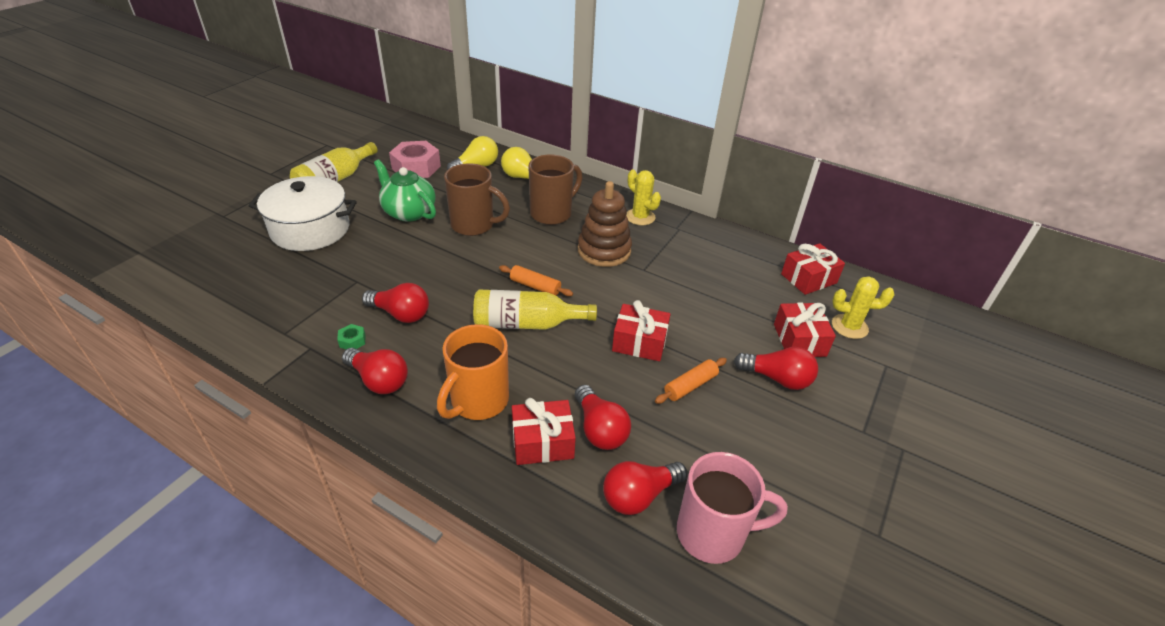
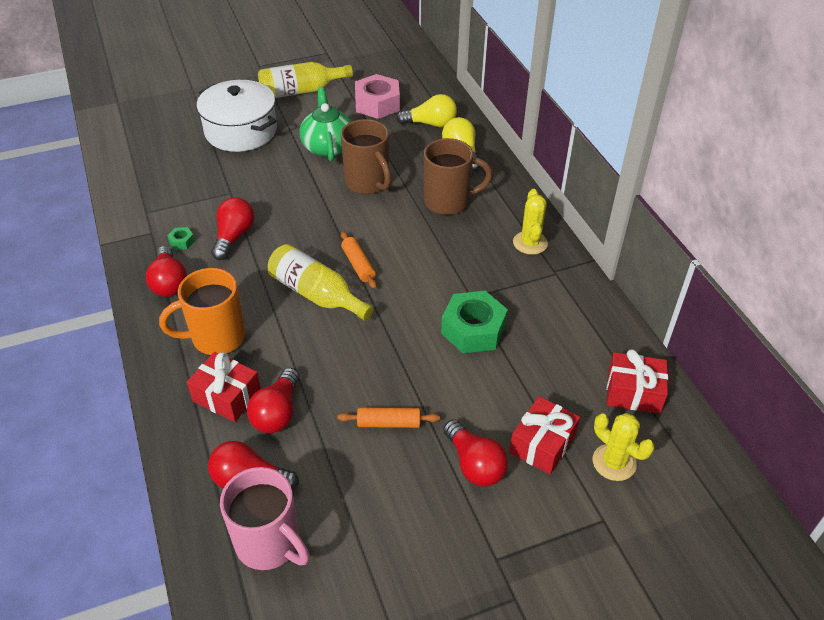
camera: 40 degrees right, 5 degrees up
(400, 314) = (234, 237): red light bulb -> red light bulb turned 135 degrees counterclockwise
(604, 250) = (455, 260): brown stacking toy -> none
(639, 342) = (389, 361): red gift -> none
(670, 290) = (473, 329): none -> green nut

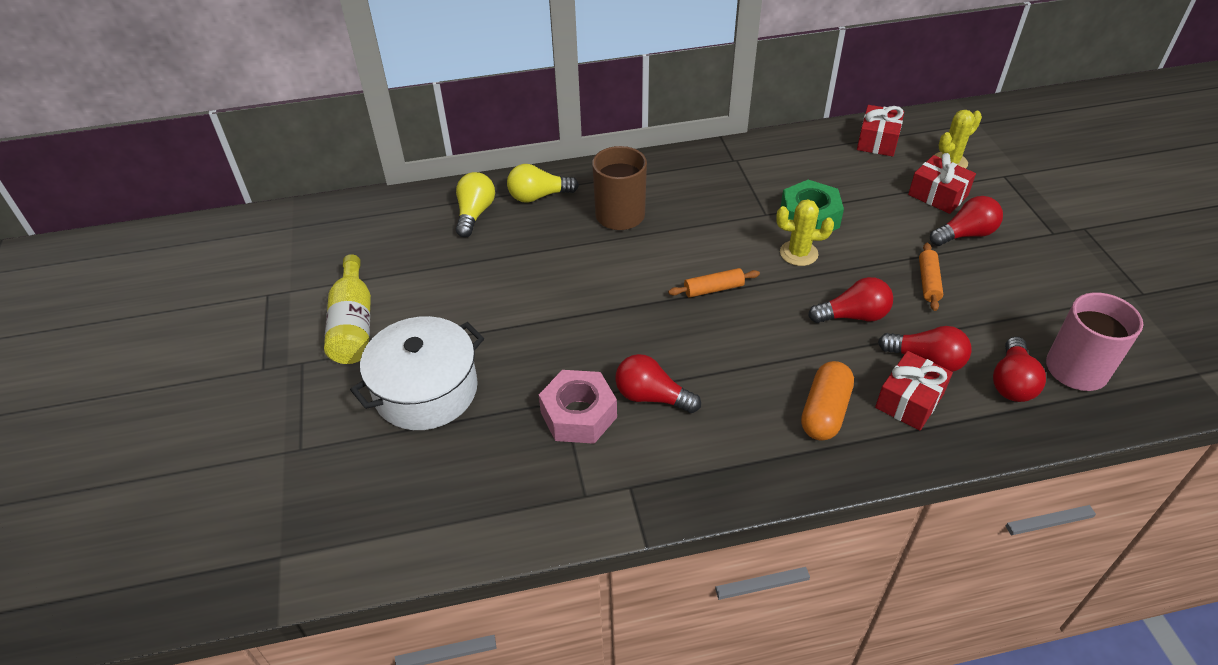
camera: 80 degrees left, 0 degrees up
(169, 282) = (731, 461): red light bulb -> red light bulb (853, 316)
(182, 241) = (654, 451): green nut -> none
(216, 337) = (824, 411): orange mug -> orange capsule
(317, 294) = (757, 324): yellow bottle -> none
(328, 146) = (491, 303): green teapot -> none
(368, 183) = (574, 272): brown mug -> none
(377, 104) = (416, 254): pink nut -> pink nut (578, 415)
(530, 243) = (693, 169): yellow cactus -> yellow cactus (798, 253)

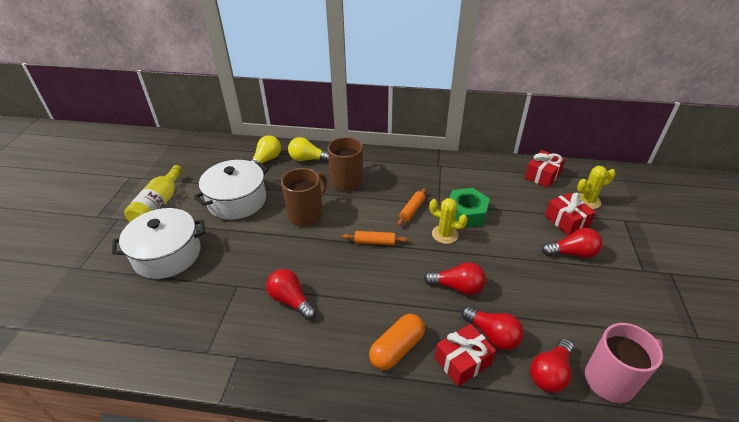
camera: 20 degrees right, 5 degrees down
(474, 285) = (237, 200): none -> white pot
(578, 415) = (240, 297): pink nut -> none
(593, 277) = (306, 214): none -> brown mug
(928, 282) = (526, 279): orange rolling pin -> orange rolling pin (412, 210)

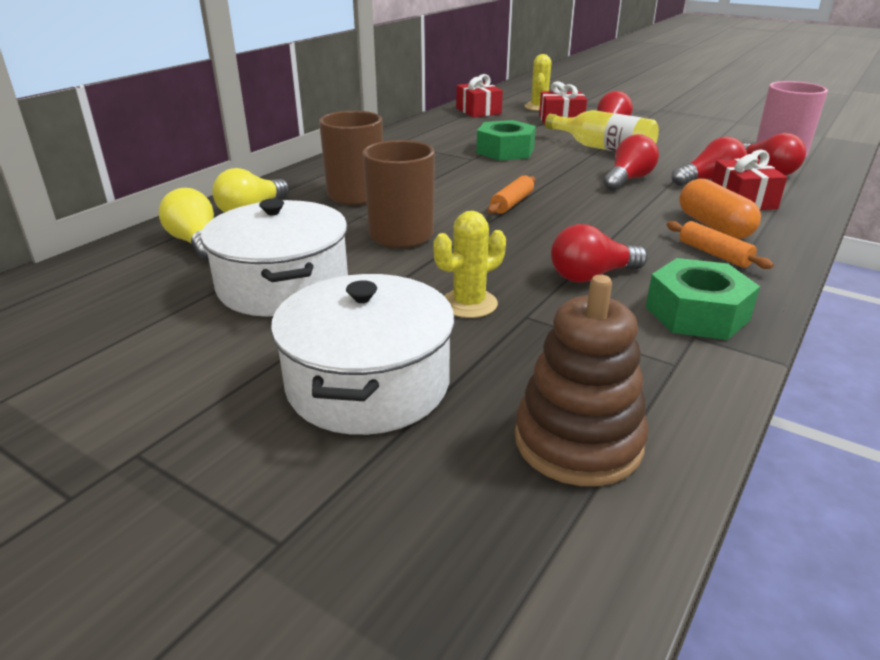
camera: 65 degrees left, 10 degrees down
(139, 328) = (578, 441): none -> brown stacking toy
(158, 205) = (168, 381): yellow bottle -> yellow bottle (603, 148)
(263, 355) = (697, 313): none -> green nut
(412, 210) = (469, 173): orange rolling pin -> orange rolling pin (714, 254)
(445, 234) = (533, 167): yellow cactus -> yellow cactus (469, 304)

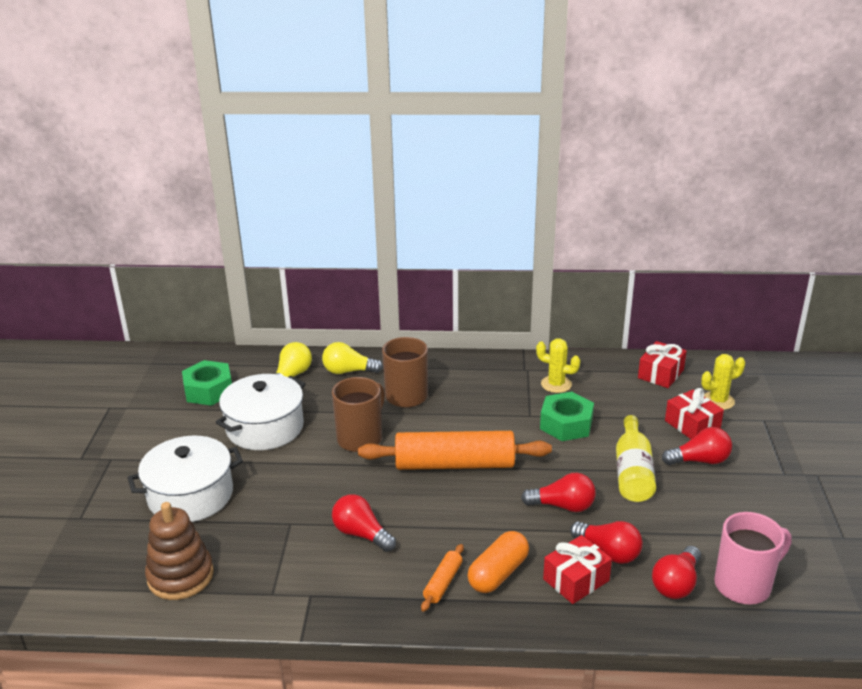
camera: 60 degrees right, 0 degrees up
(469, 304) = (289, 498): yellow cactus -> yellow cactus (556, 384)
(512, 203) = (454, 464): orange rolling pin -> orange rolling pin, size x2.31
(697, 313) = (341, 591): green nut -> green nut (209, 390)

